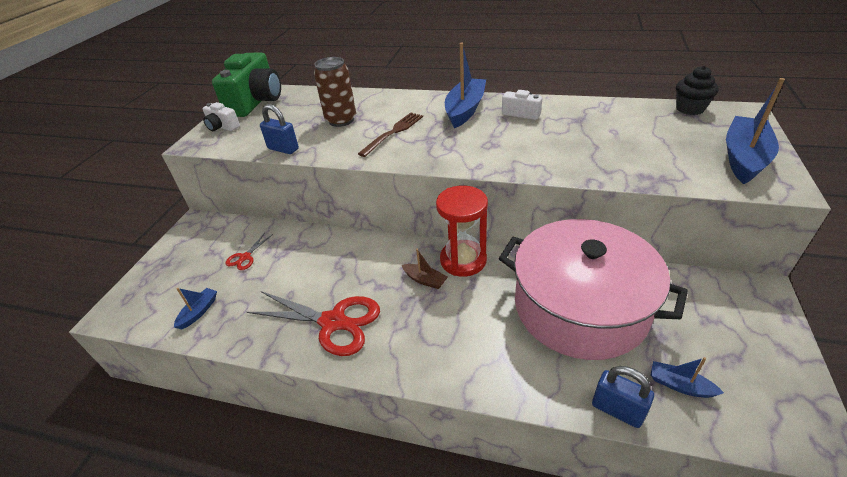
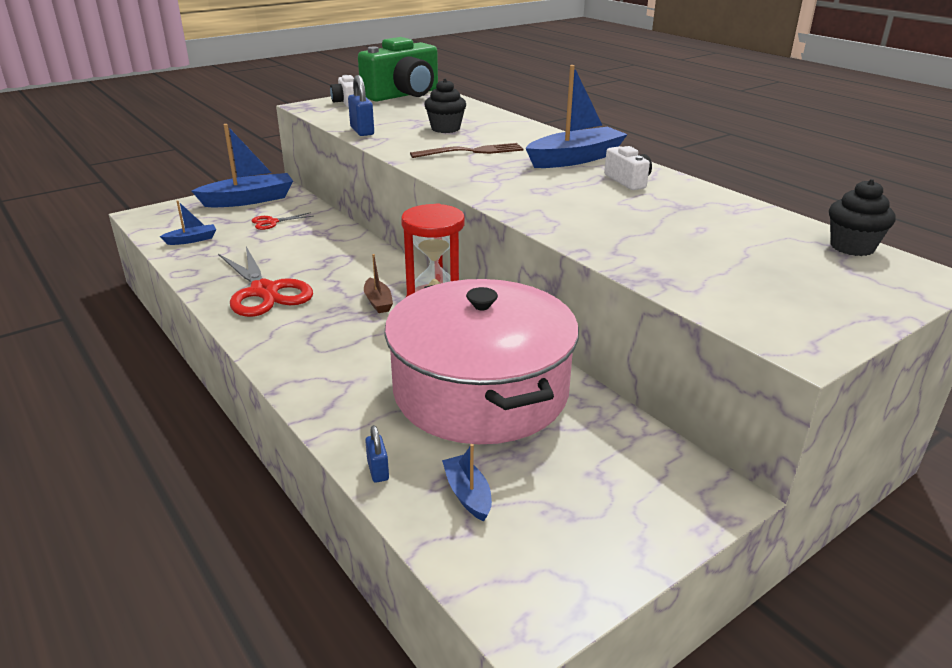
camera: 35 degrees right, 10 degrees down
(341, 120) = (445, 129): brown can -> black cupcake
(617, 410) = (378, 470): blue padlock -> blue padlock, size x0.59
(744, 158) = (813, 307): blue boat -> blue boat (249, 200)

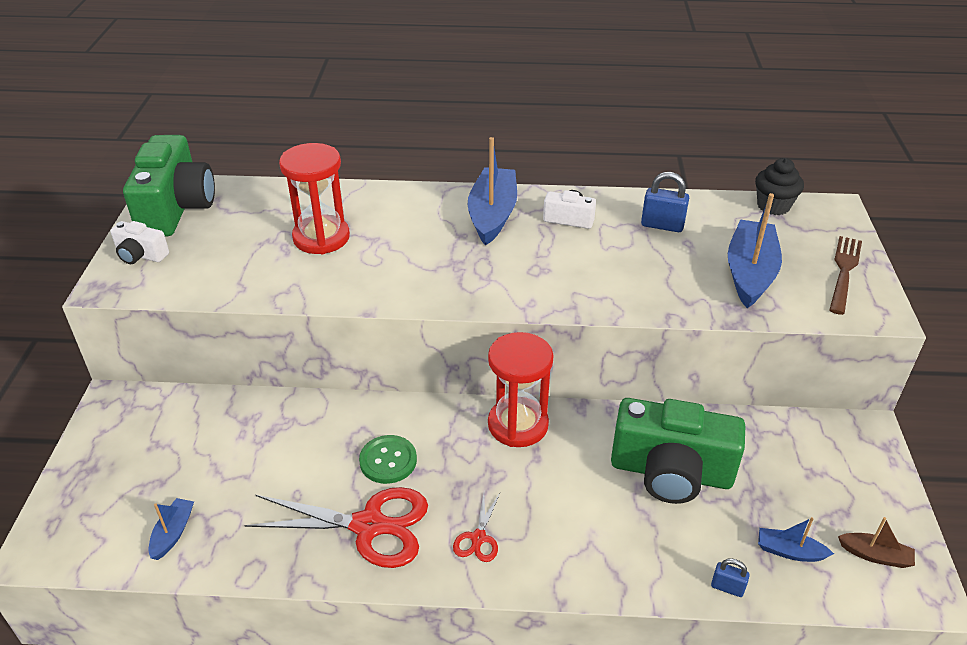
camera: 50 degrees left, 10 degrees up
(249, 200) = (125, 439): blue boat -> blue boat (750, 273)
(272, 222) = (211, 448): red scissors -> red scissors (478, 538)
(332, 275) = (388, 460): none -> green button
(362, 131) = (252, 289): blue padlock -> blue padlock (662, 225)
(378, 302) = (474, 456): brown boat -> brown boat (875, 555)
(445, 129) = (321, 237): black cupcake -> red hourglass
(471, 151) = (403, 256): brown fork -> brown fork (844, 271)
(480, 391) = (671, 472): pink pot -> green camera

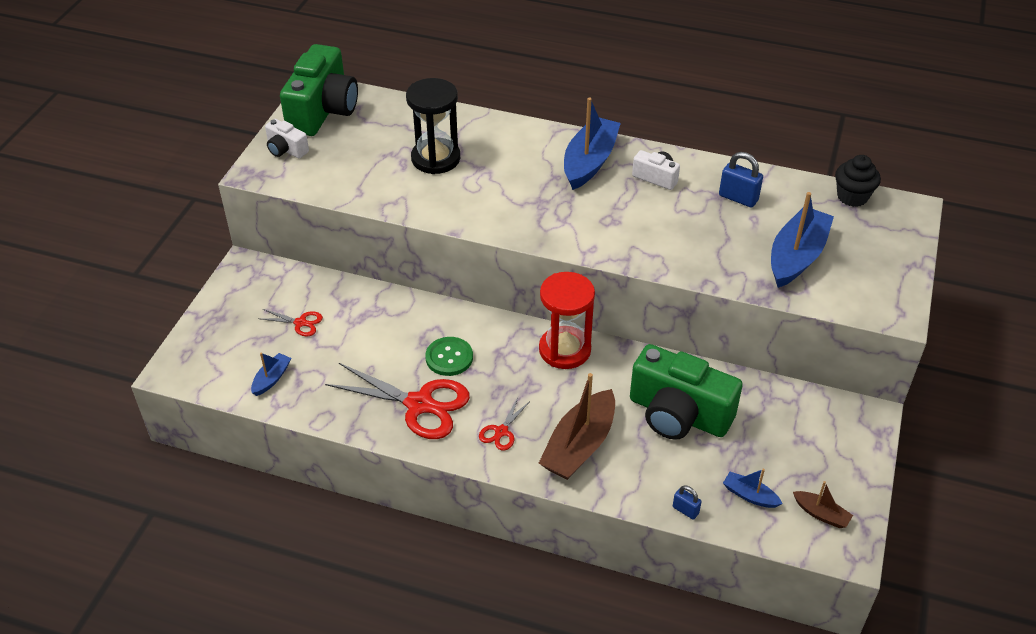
camera: 15 degrees right, 5 degrees up
(196, 455) = (300, 323): none -> red scissors
(321, 237) = (435, 158): red hourglass -> black hourglass
(575, 535) = (579, 446): none -> brown boat
(844, 271) = (884, 271): brown fork -> none

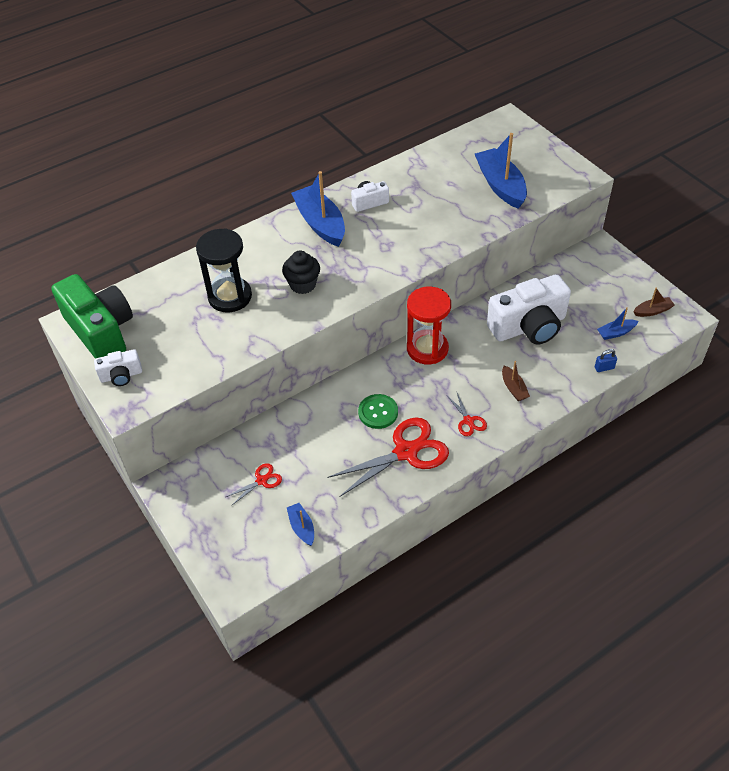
camera: 50 degrees left, 5 degrees up
(579, 446) = (513, 388): brown boat -> brown boat, size x0.49
(678, 414) = (529, 327): green camera -> white camera
(738, 198) = (426, 179): blue padlock -> none
(852, 197) = (474, 134): black cupcake -> black cupcake (303, 285)

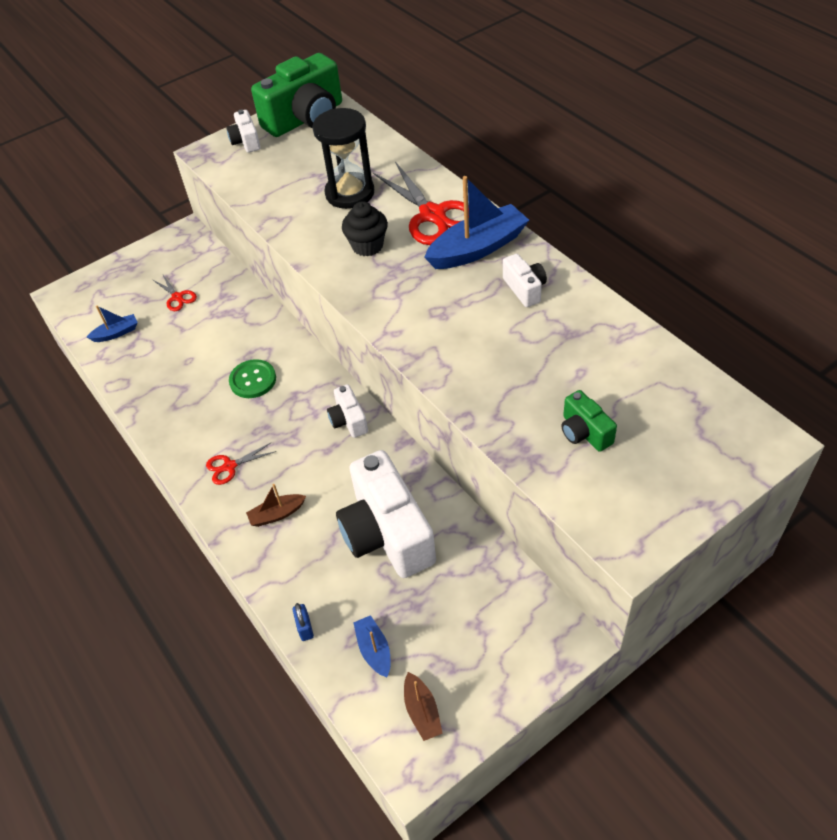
camera: 90 degrees right, 0 degrees up
(406, 452) = (194, 409): red scissors -> red scissors (433, 215)
(427, 349) = (348, 420): red hourglass -> white camera
(500, 185) = (584, 432): blue boat -> green camera

